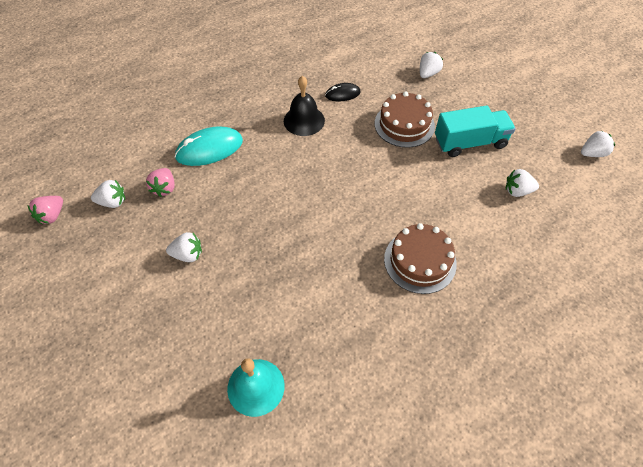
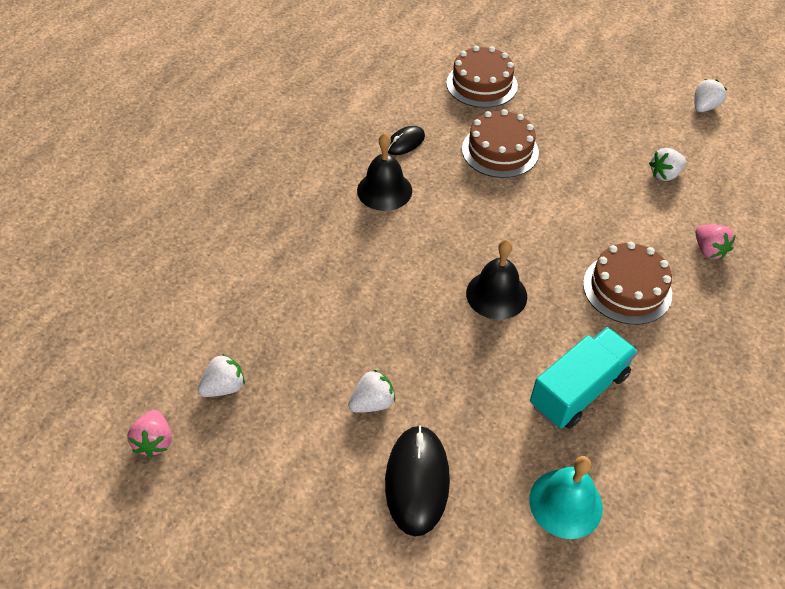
camera: 30 degrees left, 5 degrees down
(164, 188) = (278, 340): pink strawberry -> pink strawberry (708, 250)
(174, 319) = (417, 481): none -> black mouse
(209, 149) = (297, 270): turquoise mouse -> none
(323, 222) = (496, 294): none -> black bell
(428, 73) = (481, 84): white strawberry -> brown cake
(470, 143) = (582, 143): turquoise truck -> turquoise truck (578, 390)

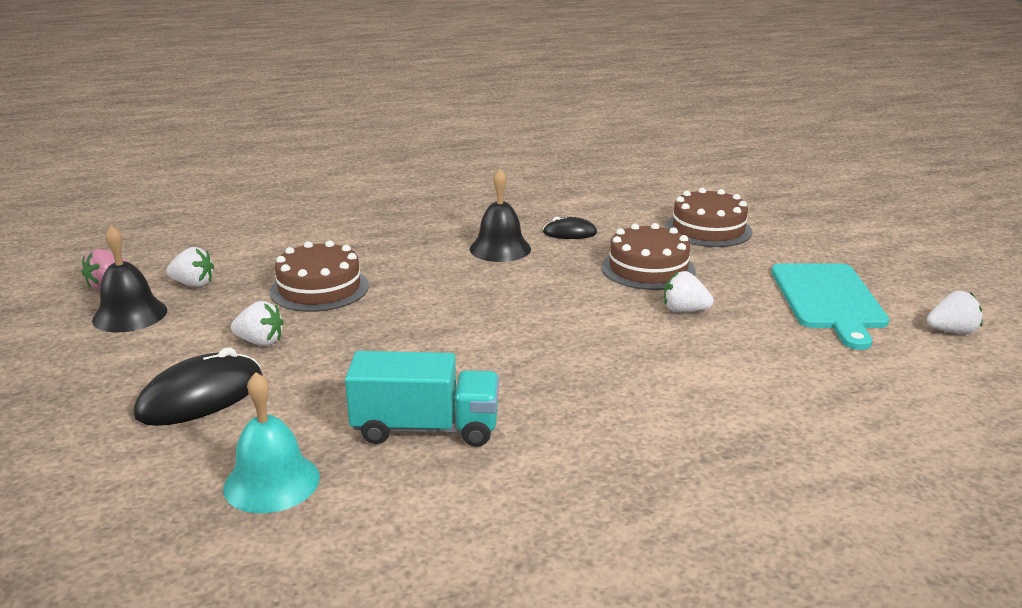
camera: 45 degrees right, 25 degrees down
(496, 294) = (473, 340): black bell -> black bell (130, 315)
(623, 117) = (828, 300): none -> turquoise cutting board
(627, 288) = (605, 398): brown cake -> brown cake (319, 288)
(664, 174) = (803, 351): white strawberry -> white strawberry (684, 310)
(708, 250) = (753, 420): pink strawberry -> none

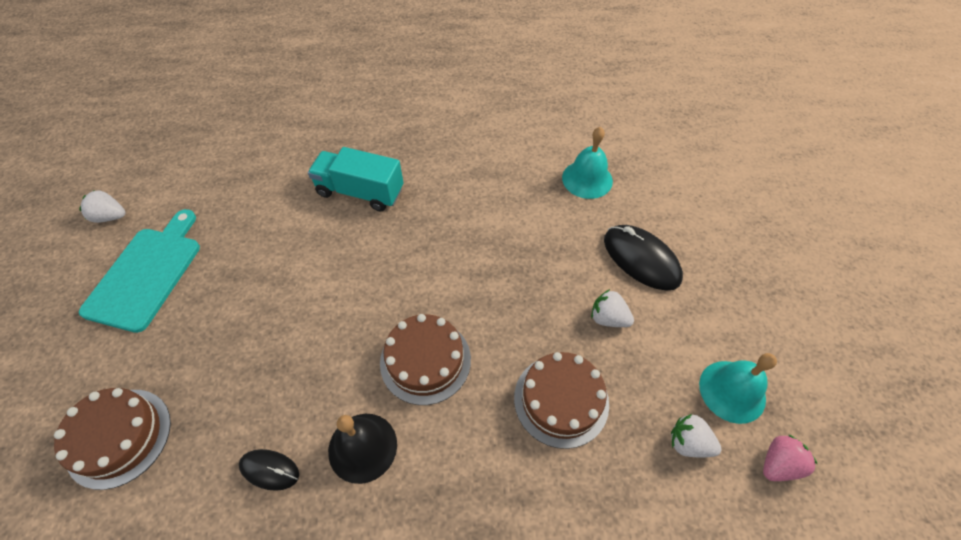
camera: 165 degrees left, 30 degrees up
(130, 315) = (732, 391): black bell -> turquoise bell
(200, 396) = (641, 259): black mouse -> black mouse turned 75 degrees clockwise
(426, 428) = (499, 200): turquoise truck -> turquoise truck (360, 192)
(648, 269) = (245, 362): brown cake -> brown cake (425, 360)
(684, 310) = (266, 285): white strawberry -> none

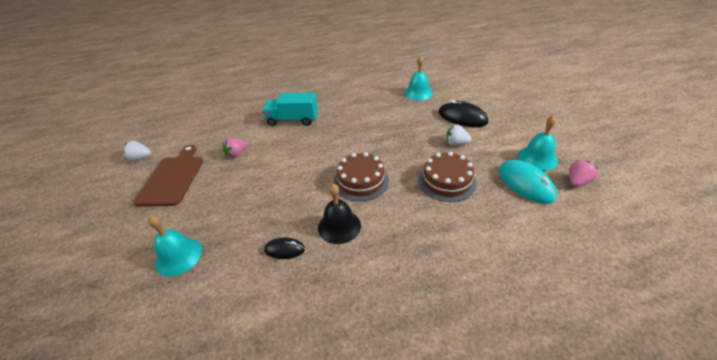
camera: 10 degrees left, 15 degrees down
(119, 437) = (178, 256): brown cake -> turquoise bell
(147, 274) = (172, 178): turquoise cutting board -> brown cutting board
(253, 247) = (236, 154): none -> pink strawberry
(688, 443) = (525, 184): white strawberry -> turquoise mouse

